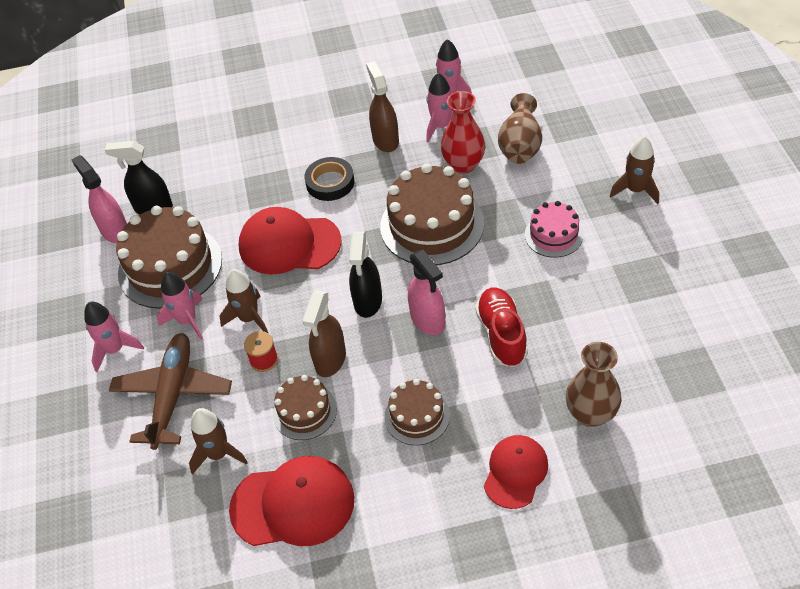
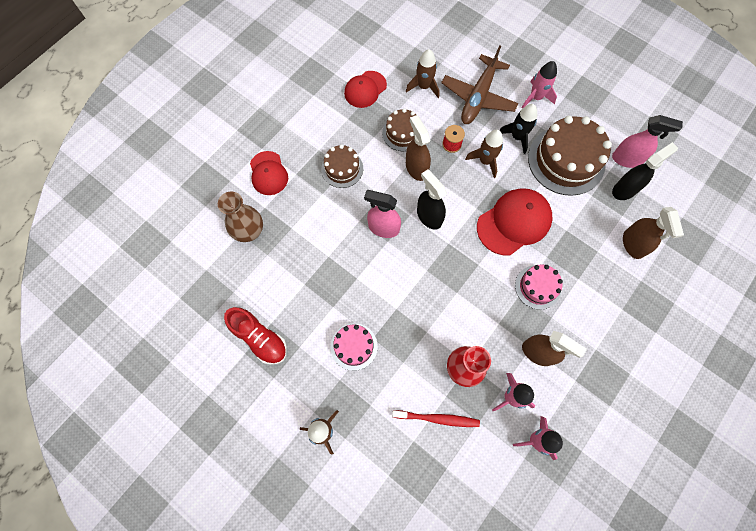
camera: 135 degrees right, 20 degrees up
(173, 394) = (478, 97): brown plane -> brown plane turned 60 degrees clockwise
(187, 321) = (517, 137): pink rocket -> black rocket
(207, 164) = (633, 244): none -> brown spray bottle
(293, 504) = (365, 89): red cap -> red cap, size x0.64
(330, 182) = (537, 287): black tape -> pink cake
(432, 225) = (439, 299): brown cake -> none
(501, 334) = (333, 247): red shoe -> red shoe (260, 338)
(520, 145) = (437, 418): brown vase -> red toothbrush

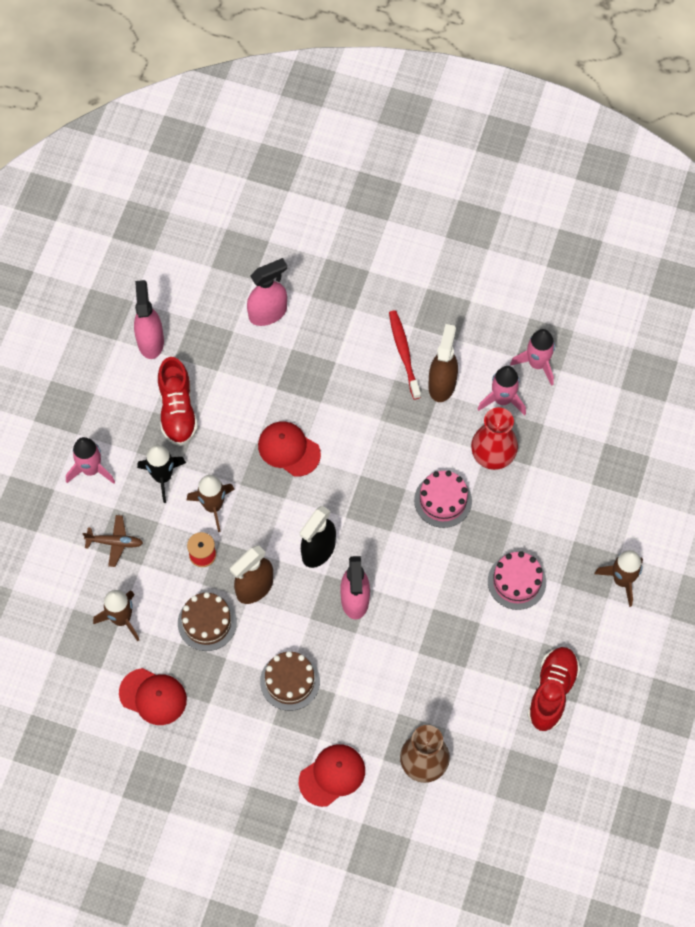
camera: 110 degrees left, 5 degrees down
(437, 418) = (558, 466): red toothbrush -> red toothbrush (404, 353)
(478, 97) = (115, 542): brown plane -> brown plane, size x0.48
(514, 222) = (289, 449): red cap -> red cap, size x0.64
(537, 287) = (363, 403): pink cake -> pink cake (443, 500)
(566, 160) = (177, 410): brown cake -> red shoe
(625, 189) = (195, 335): black spray bottle -> none
(633, 244) = (268, 313): brown spray bottle -> pink spray bottle

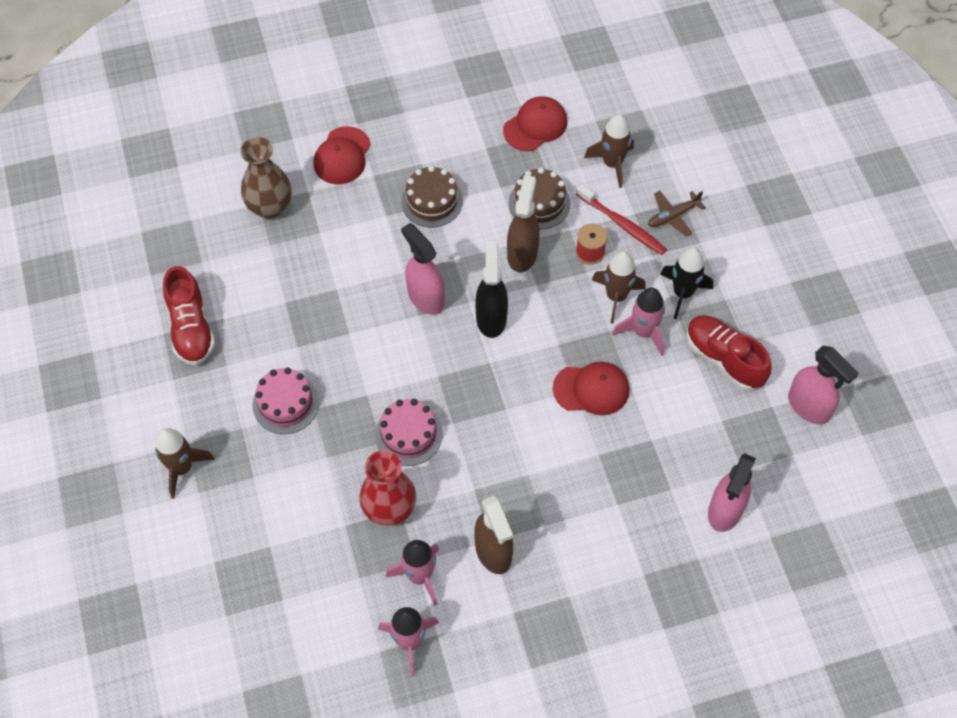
camera: 145 degrees right, 5 degrees down
(91, 469) = (750, 260): pink rocket -> pink rocket (643, 332)
(153, 696) = (535, 126): red cap -> red cap turned 150 degrees clockwise
(404, 353) = (556, 559): red toothbrush -> red toothbrush (622, 224)

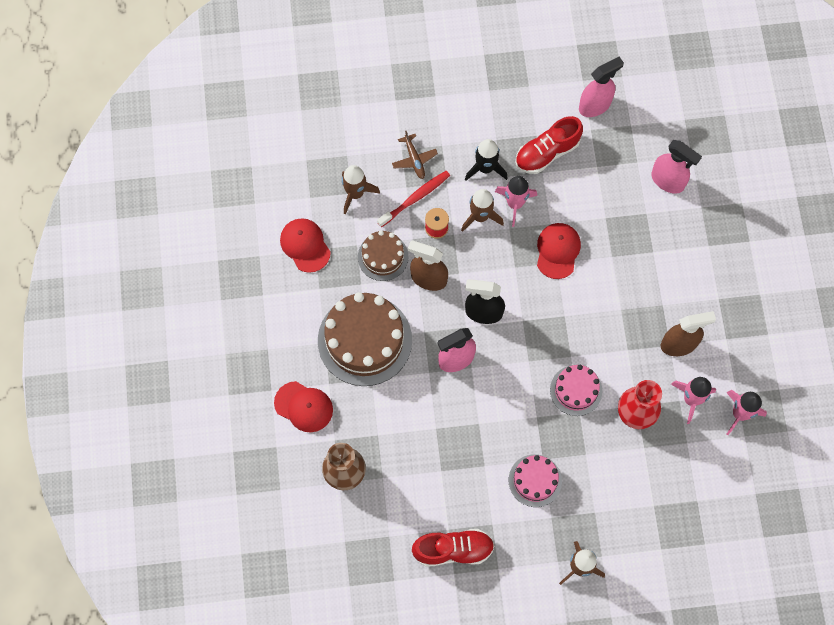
camera: 80 degrees left, 10 degrees up
(432, 201) = (364, 340): brown cake -> brown cake, size x1.83

